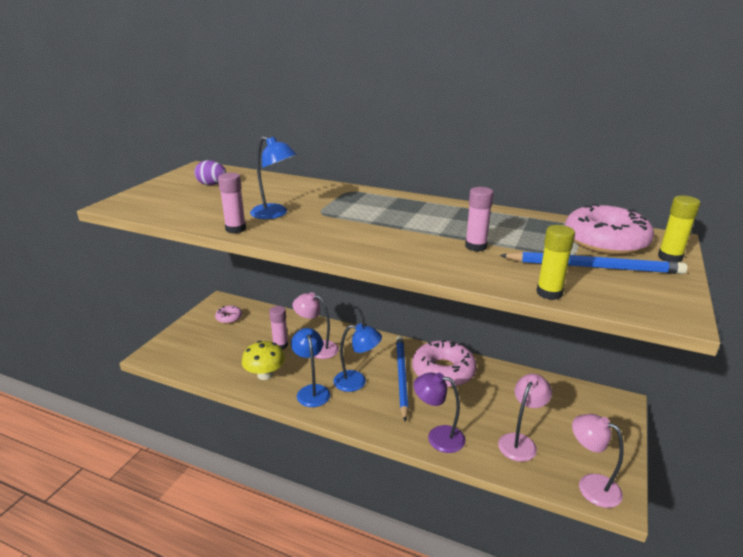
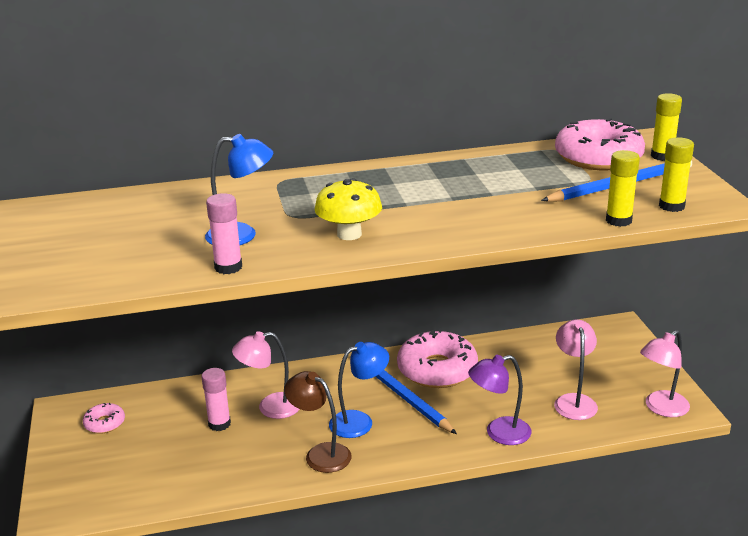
camera: 35 degrees left, 0 degrees up
(212, 184) = (86, 226): purple egg -> none
(265, 375) = (243, 464): yellow mushroom -> yellow mushroom (349, 234)
(312, 391) = (320, 454): blue lamp -> brown lamp
(476, 246) = (502, 199): pink glue stick -> none
(590, 485) = (661, 408): pink lamp -> pink lamp turned 45 degrees counterclockwise
(618, 299) = (671, 206): none -> yellow glue stick

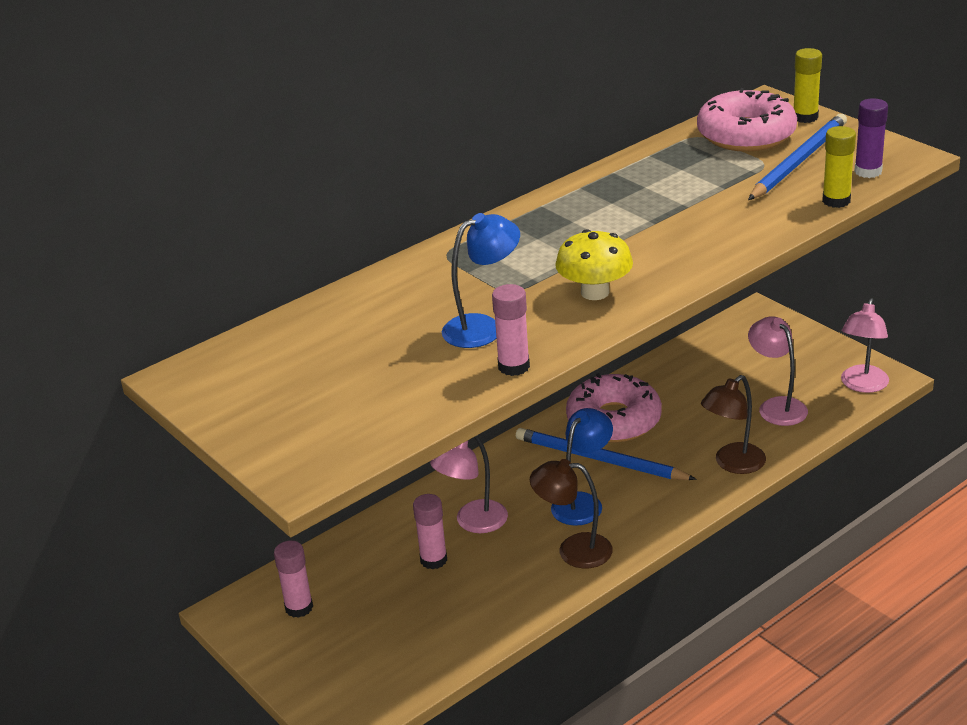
camera: 25 degrees left, 5 degrees up
(104, 423) = (299, 607): pink donut -> pink glue stick
(499, 433) = (733, 464): purple lamp -> brown lamp
(671, 206) = (868, 171): yellow glue stick -> purple glue stick

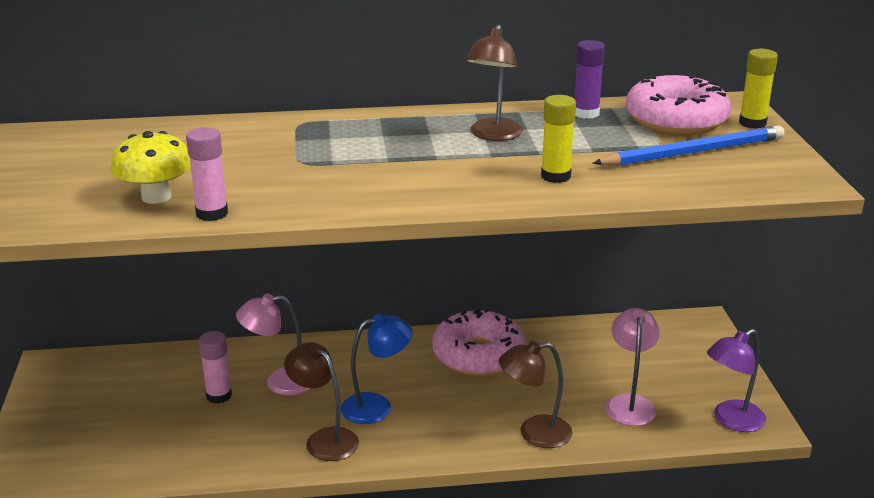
camera: 30 degrees right, 5 degrees down
(299, 607) = (93, 384): pink glue stick -> none
(483, 327) = (239, 179): blue lamp -> none
(595, 292) = (360, 186): yellow mushroom -> yellow mushroom (156, 197)
(599, 459) = (430, 379): blue pencil -> none
(627, 203) = (493, 135): none -> brown lamp
(836, 201) = (679, 192): yellow glue stick -> yellow glue stick (555, 176)
(862, 385) = (731, 420): pink lamp -> purple lamp
(868, 171) = (747, 180): purple glue stick -> purple glue stick (586, 113)

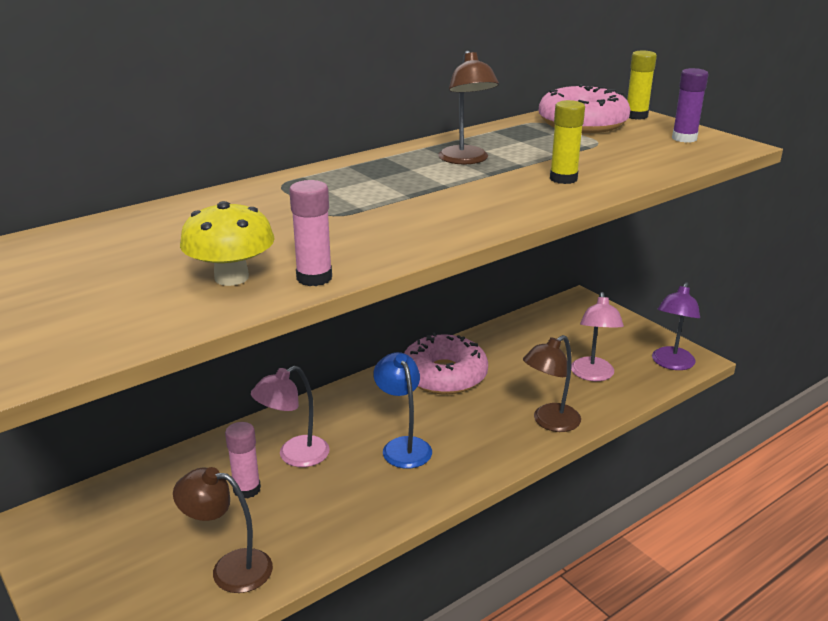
camera: 30 degrees left, 0 degrees up
(324, 439) = (385, 491): brown lamp -> brown lamp (230, 568)
(377, 406) = (403, 446): blue lamp -> blue lamp turned 60 degrees counterclockwise
(586, 113) = (511, 131): purple glue stick -> purple glue stick (684, 138)
(629, 403) = (593, 375): pink lamp -> pink lamp turned 150 degrees counterclockwise
(693, 152) = (631, 142): blue pencil -> none

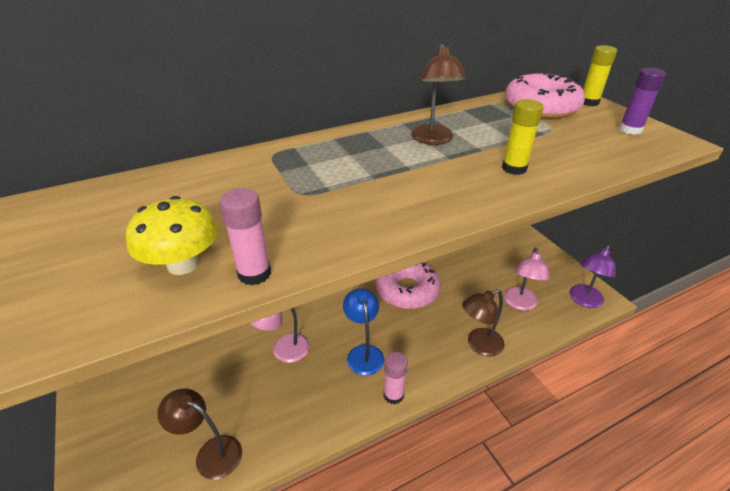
camera: 10 degrees right, 10 degrees up
(247, 489) = (242, 377): pink glue stick -> pink glue stick (393, 395)

